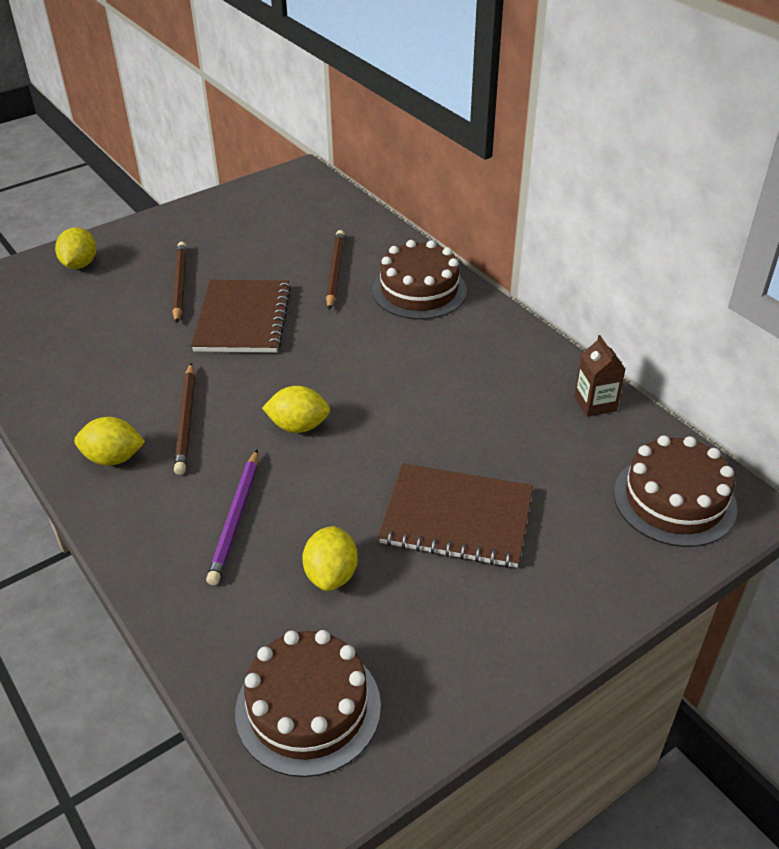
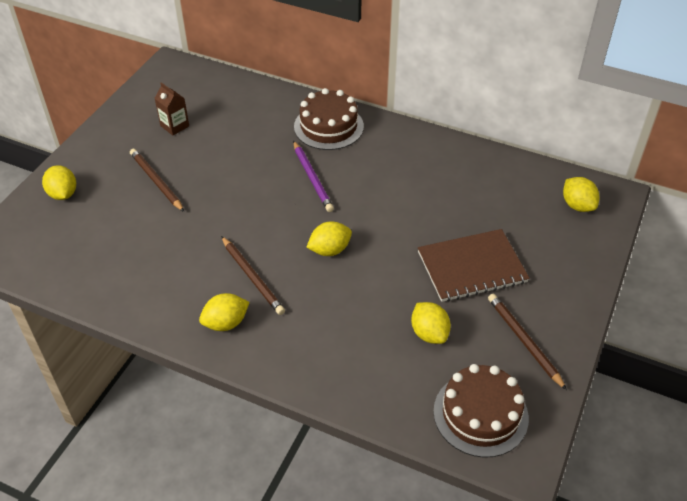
camera: 30 degrees left, 5 degrees up
(236, 518) = (343, 326): purple pencil -> purple pencil (312, 178)
(243, 319) = (226, 190): brown notebook -> none
(335, 271) = (260, 133): brown pencil -> brown pencil (524, 341)
(595, 403) = (493, 163): brown carton -> brown carton (174, 126)
(674, 500) = (577, 205): brown cake -> yellow lemon

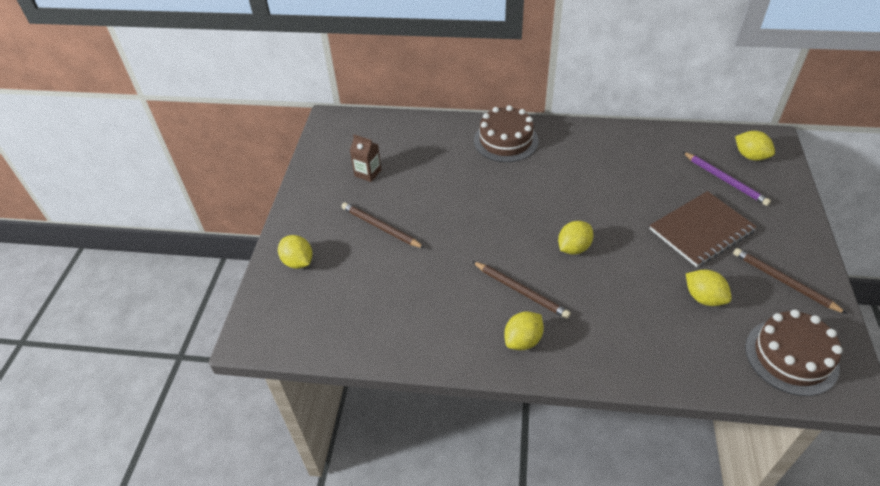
camera: 15 degrees left, 0 degrees up
(312, 178) = (519, 188): purple pencil -> purple pencil (725, 180)

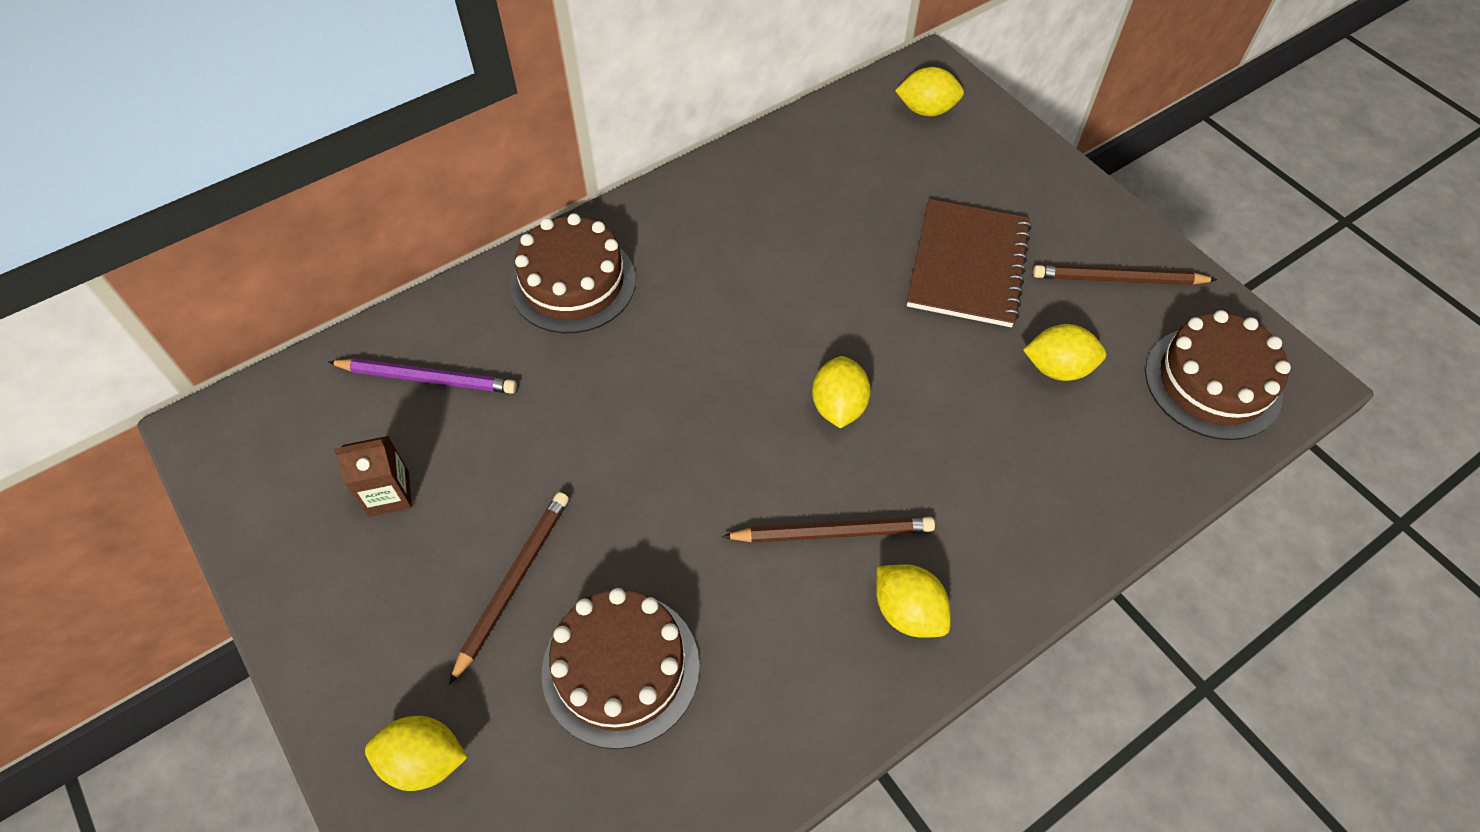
camera: 45 degrees left, 10 degrees up
(380, 227) = (513, 583): brown pencil -> brown pencil turned 120 degrees clockwise
(390, 280) = (621, 668): none -> brown cake
(523, 340) = (908, 612): yellow lemon -> yellow lemon turned 45 degrees counterclockwise
(725, 180) = (929, 167): purple pencil -> purple pencil (427, 378)

